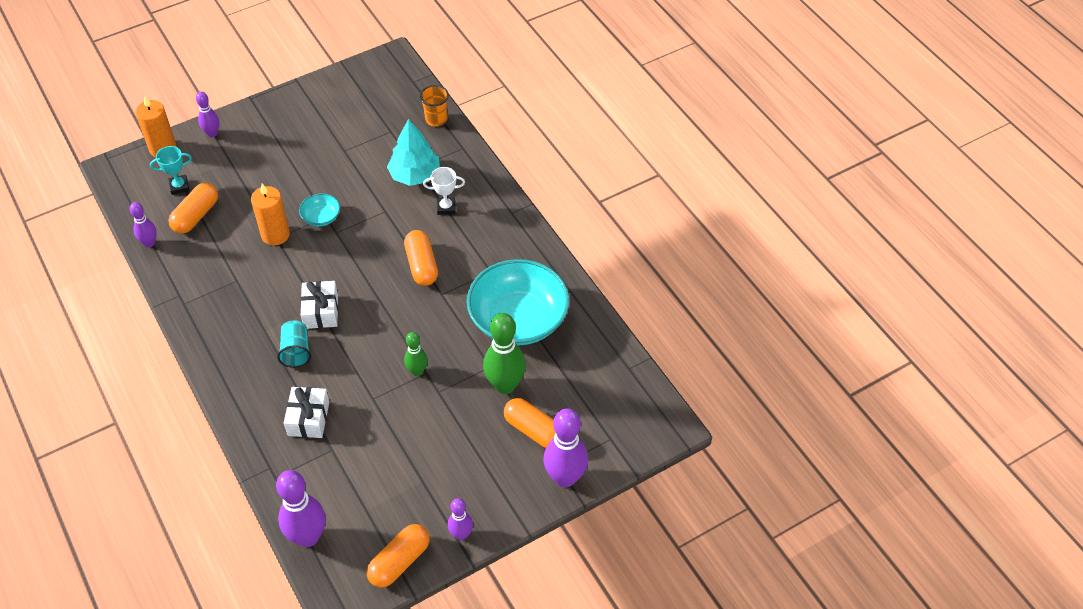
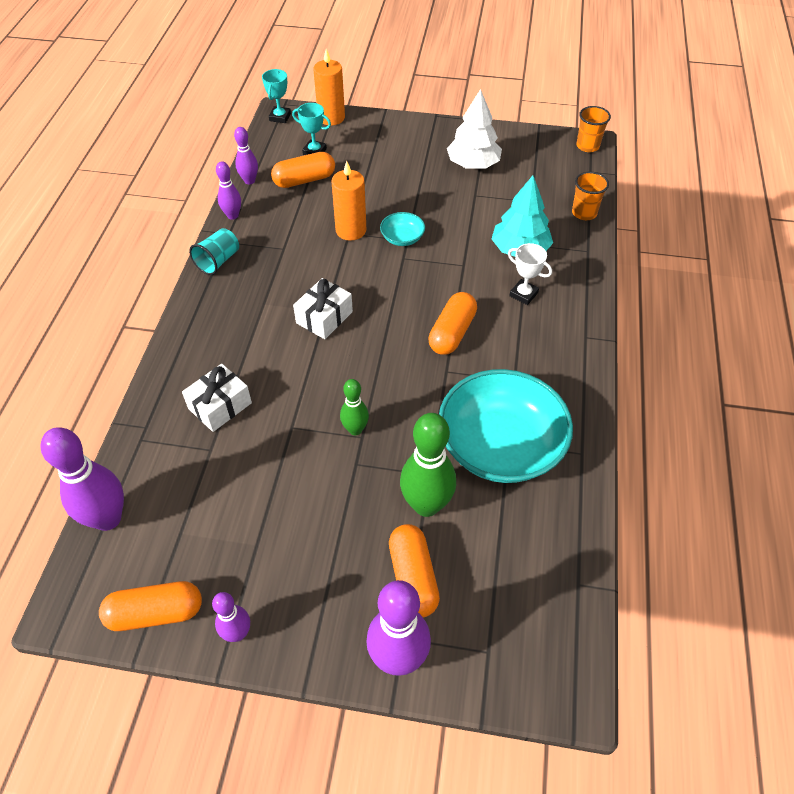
camera: 40 degrees right, 0 degrees up
(116, 173) = (280, 117): none -> turquoise trophy
(212, 133) = (379, 126): purple bowling pin -> purple bowling pin (233, 215)
(296, 351) = (270, 338): turquoise cup -> turquoise cup (218, 261)
(320, 125) = (473, 164): none -> white tree
(393, 61) = (587, 146): none -> orange cup

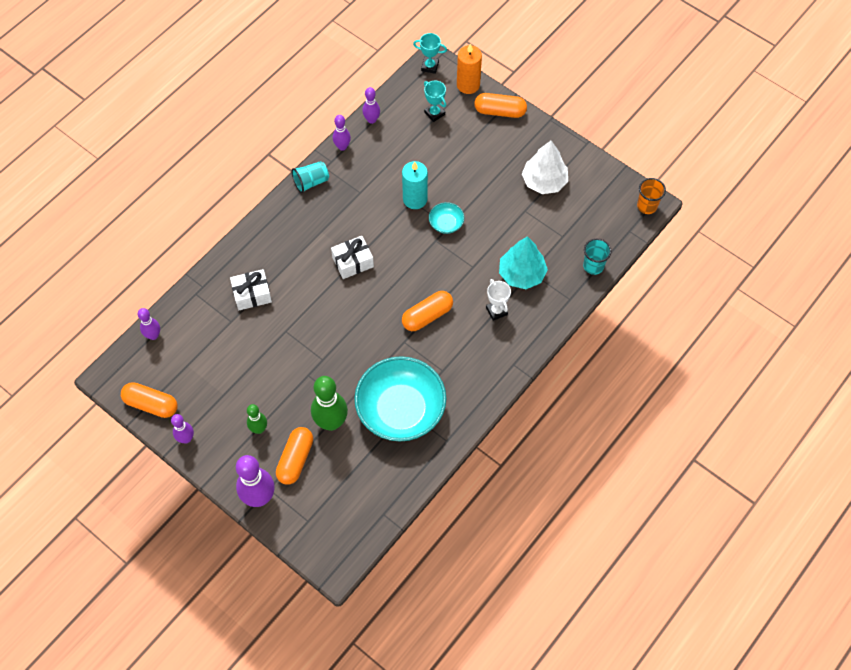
camera: 30 degrees right, 10 degrees up
(108, 518) = (153, 335): purple bowling pin -> purple bowling pin, size x0.56
(280, 117) = (430, 66): turquoise trophy -> turquoise trophy turned 60 degrees clockwise
(304, 180) = (410, 138): orange capsule -> orange capsule (500, 111)
(351, 230) = (415, 199): orange candle -> turquoise candle
(355, 429) = (321, 352): green bowling pin -> green bowling pin (259, 429)
(584, 213) = (593, 266): orange cup -> turquoise cup

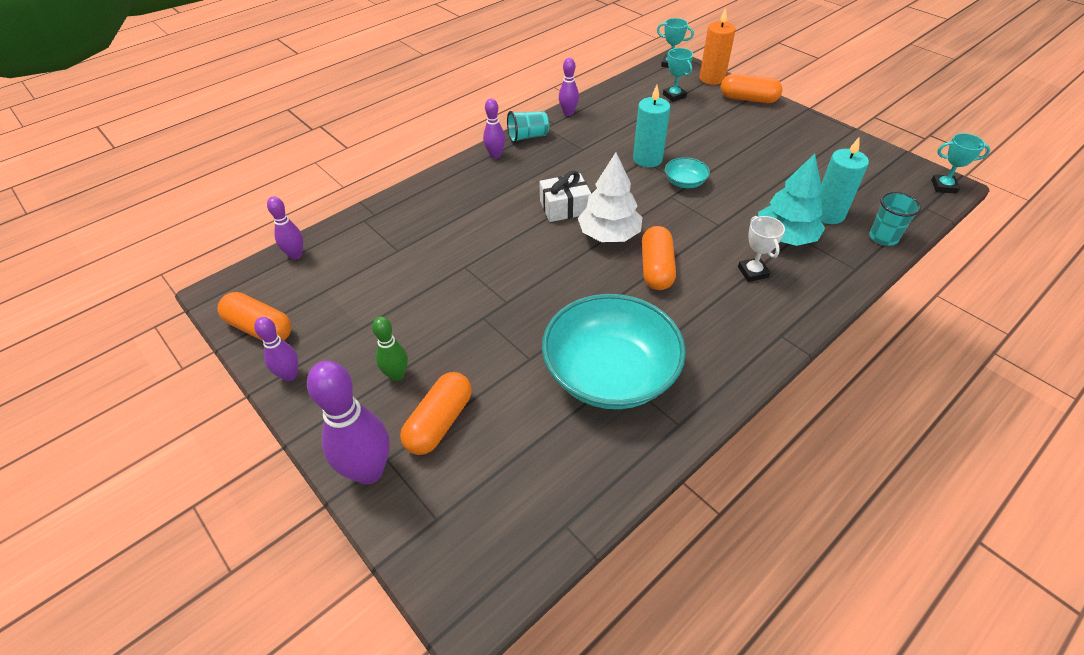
camera: 10 degrees right, 15 degrees down
(252, 294) = (432, 227): white gift -> none
(331, 422) = (504, 378): green bowling pin -> none
(371, 120) = (604, 96): purple bowling pin -> purple bowling pin (495, 155)
(427, 316) = (656, 268): orange capsule -> orange capsule turned 60 degrees counterclockwise
(544, 181) = (806, 156): white tree -> white tree (609, 235)
(555, 246) = (828, 214): none -> turquoise candle
(647, 206) = (943, 186): orange cup -> turquoise trophy

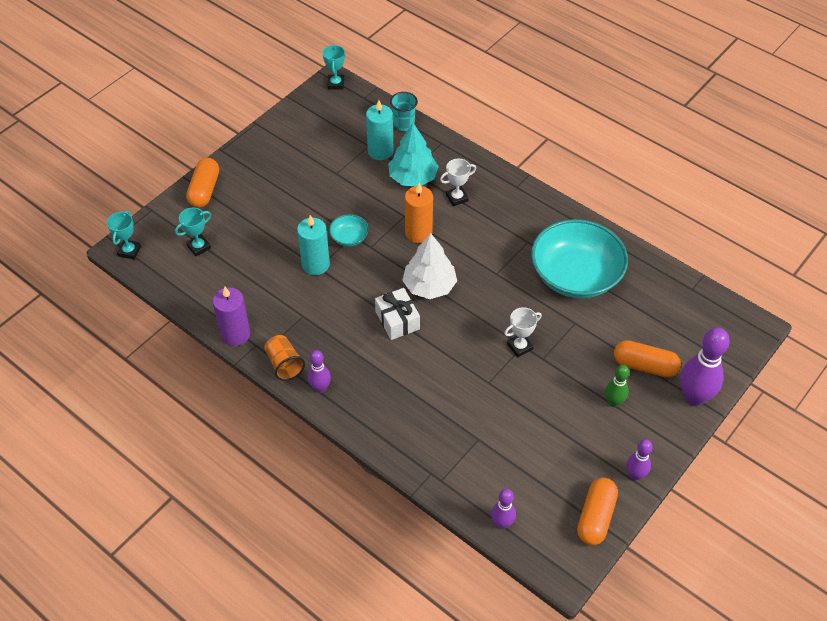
camera: 100 degrees left, 5 degrees up
(505, 299) = (519, 347): none -> white trophy
(528, 137) = (284, 364): turquoise cup -> orange cup
(568, 113) = (235, 334): purple bowling pin -> purple candle
(656, 268) = (464, 254): orange capsule -> none
(712, 78) = (163, 217): orange candle -> orange candle (418, 233)

